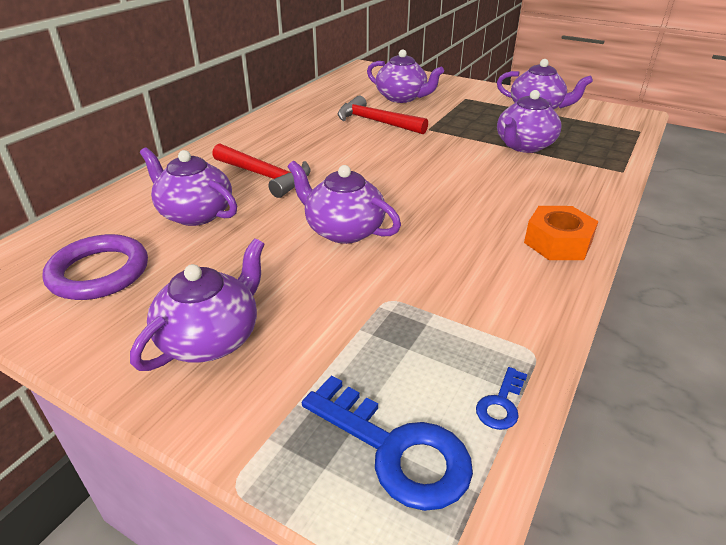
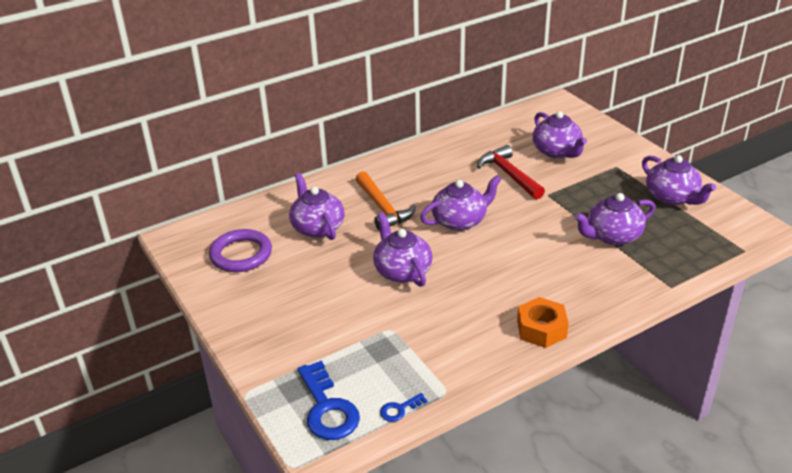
camera: 30 degrees right, 0 degrees up
(211, 338) = (277, 317): purple teapot -> purple teapot (460, 221)
(265, 176) = (382, 208): red hammer -> orange hammer

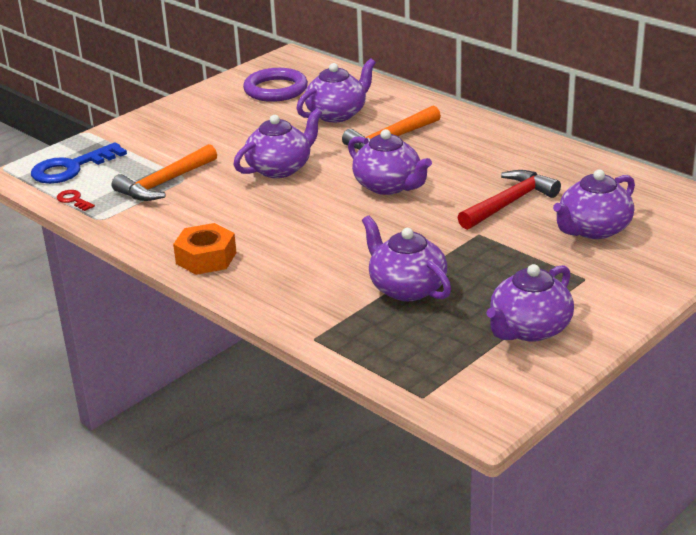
camera: 75 degrees right, 5 degrees down
(395, 342) = (165, 183): none -> orange hammer
(399, 409) = (73, 200): blue key -> red key

